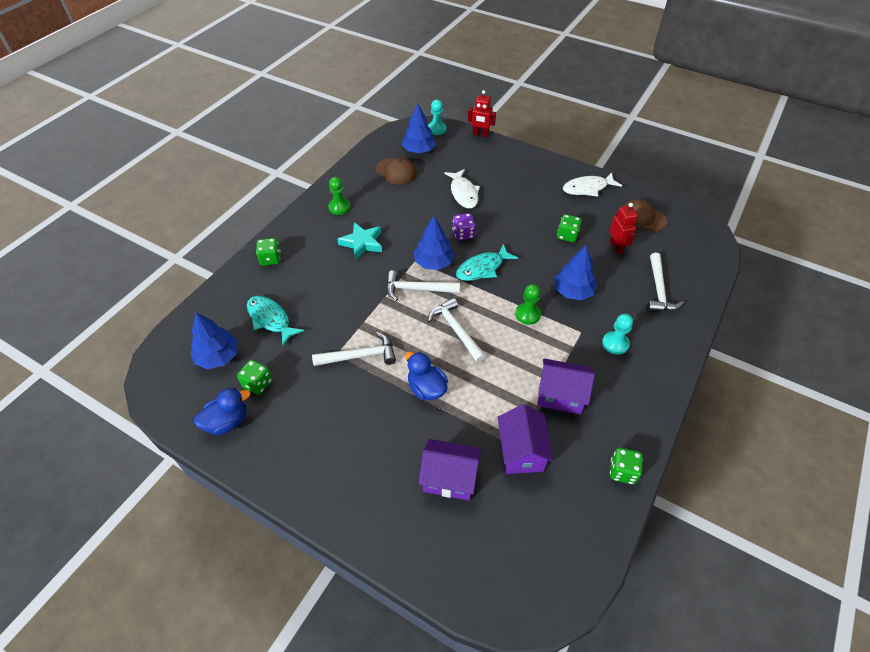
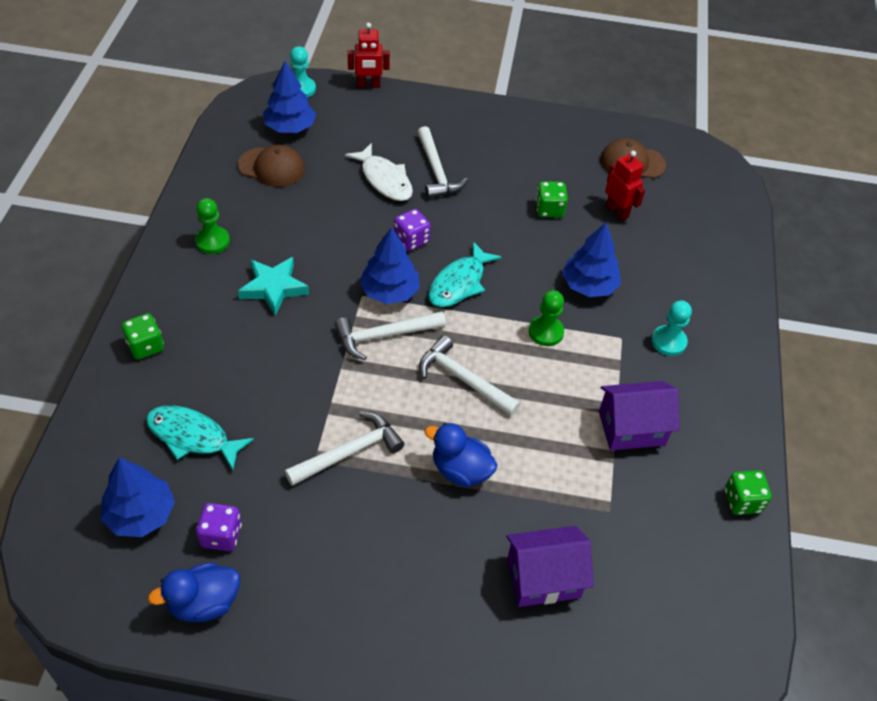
camera: 25 degrees left, 0 degrees up
(227, 422) = (204, 603): blue duck -> blue duck turned 150 degrees counterclockwise
(257, 384) = (221, 535): green dice -> purple dice
(521, 451) = (615, 515): purple house -> none
(587, 188) = (547, 136): white fish -> none
(658, 290) = (690, 257): white hammer -> white hammer (436, 171)

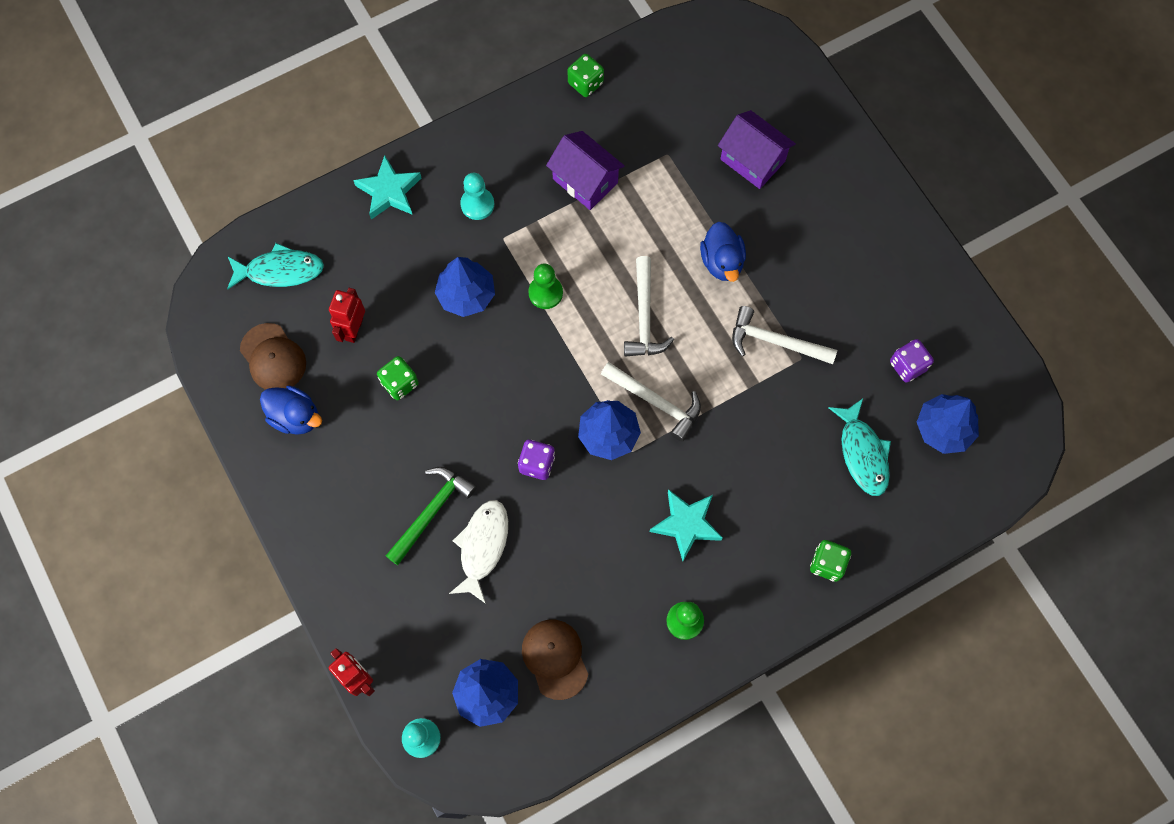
camera: 125 degrees left, 20 degrees up
(204, 603) = (955, 334): blue duck -> blue duck (295, 417)
(436, 171) = (432, 512): white hammer -> green hammer
(459, 283) = (551, 390): turquoise fish -> turquoise fish (280, 271)
(727, 296) = (389, 191): none -> turquoise star

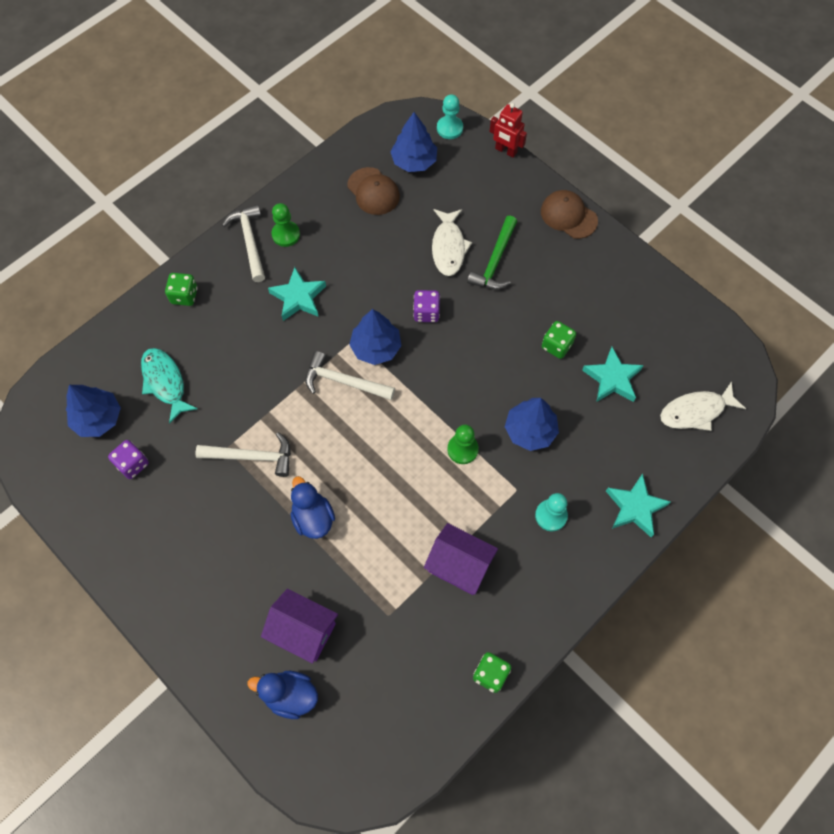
camera: 165 degrees right, 5 degrees down
(273, 357) = (666, 340): brown cap -> brown cap (568, 216)
(280, 271) = (696, 411): turquoise fish -> white fish
(295, 417) = (627, 301): blue duck -> blue duck (290, 695)
(353, 329) = (612, 378): red robot -> turquoise star
(644, 317) = (371, 450): white hammer -> white hammer (250, 241)

